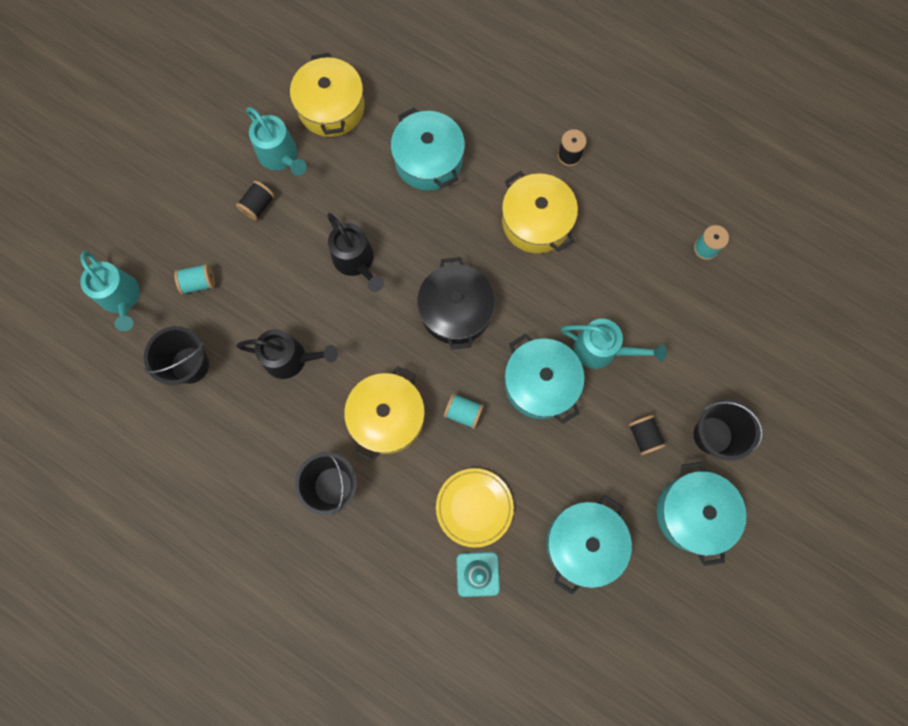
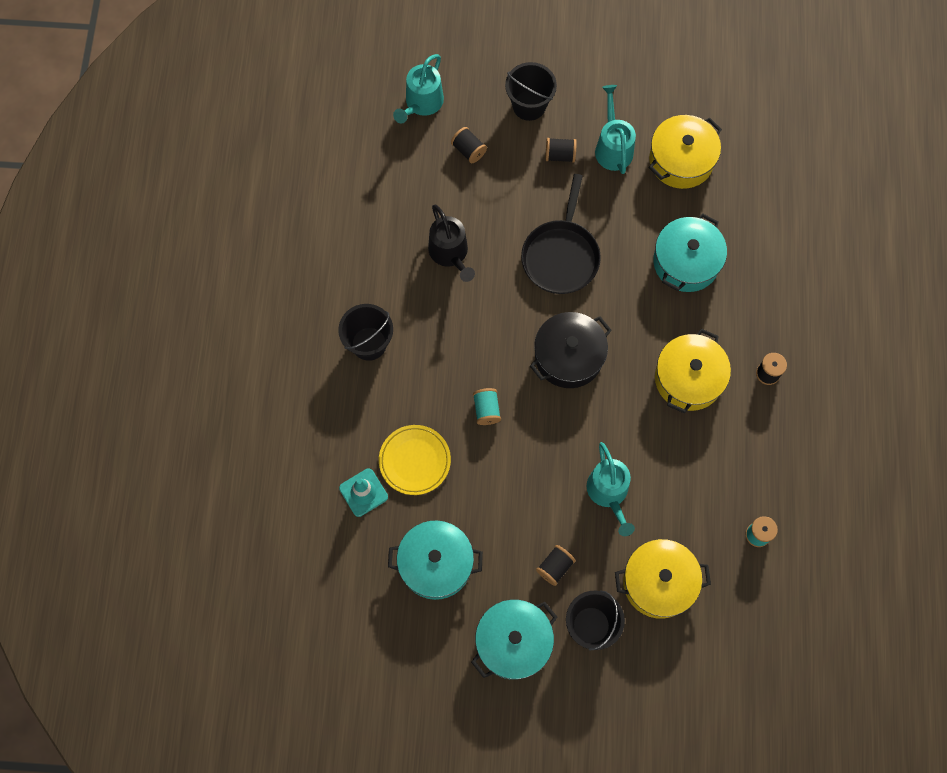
camera: 60 degrees right, 5 degrees down
(190, 365) = (400, 183): black bucket -> black bucket (529, 105)
(199, 283) = (468, 150): turquoise spool -> black spool
(281, 156) = (612, 147): turquoise watering can -> turquoise watering can turned 150 degrees clockwise
(356, 261) = (561, 256): black watering can -> black pan
(387, 417) = (447, 353): yellow pot -> yellow pot (658, 582)
(540, 383) = (548, 458): turquoise pot -> none

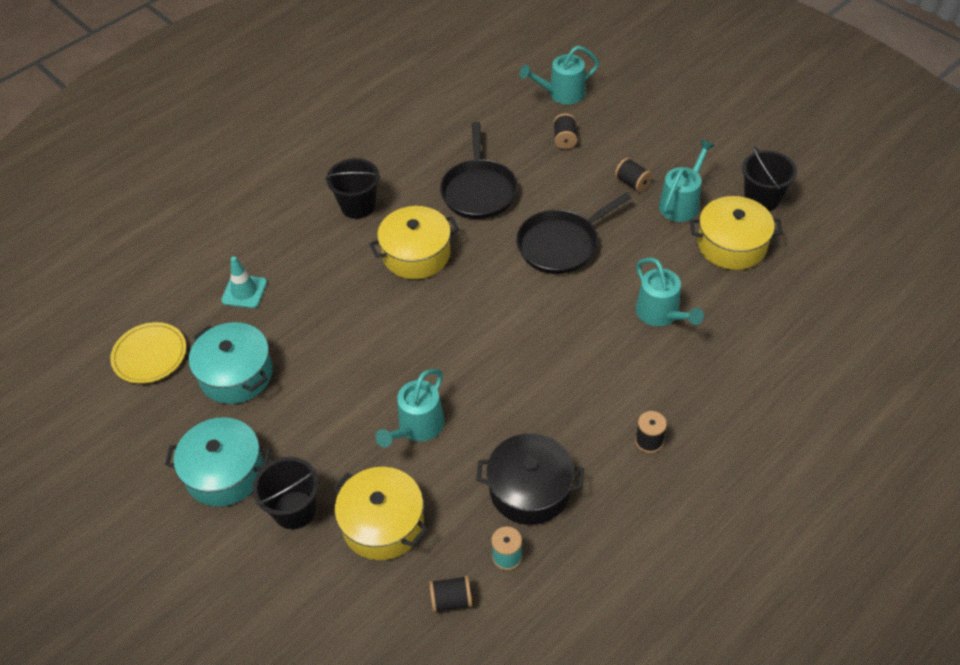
camera: 45 degrees right, 20 degrees down
(415, 461) = (302, 298): yellow plate -> yellow plate (150, 355)
(450, 254) = (479, 191): black watering can -> black pan
(486, 410) = (390, 303): turquoise spool -> none
(529, 105) = (642, 139): black bucket -> black bucket (762, 199)
(555, 567) = (316, 446): black spool -> black spool (451, 600)
(568, 356) = (492, 312): black pot -> black pot (530, 490)
(686, 262) = (661, 314): turquoise pot -> turquoise watering can
(688, 378) = (574, 395): yellow pot -> yellow pot (416, 254)

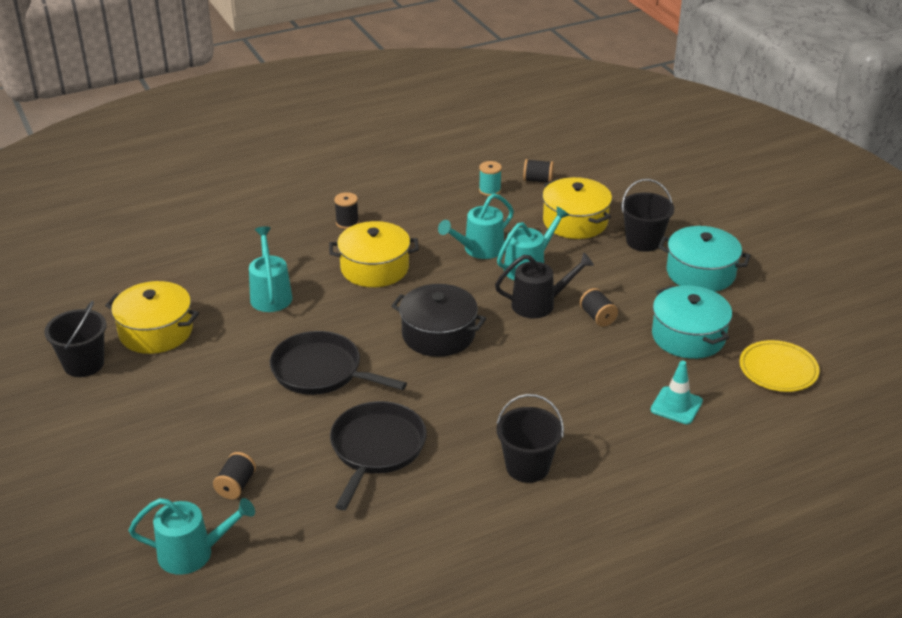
camera: 165 degrees left, 15 degrees down
(392, 376) = (539, 304): none -> black watering can
(416, 254) = (478, 398): yellow pot -> yellow pot (374, 268)
(530, 490) = (455, 217): black pot -> black pot (438, 334)
(561, 244) = (321, 371): black pan -> black pan turned 135 degrees counterclockwise
(632, 183) = (199, 413): black spool -> black spool (597, 317)
(681, 203) = (166, 380): turquoise watering can -> turquoise watering can (479, 250)

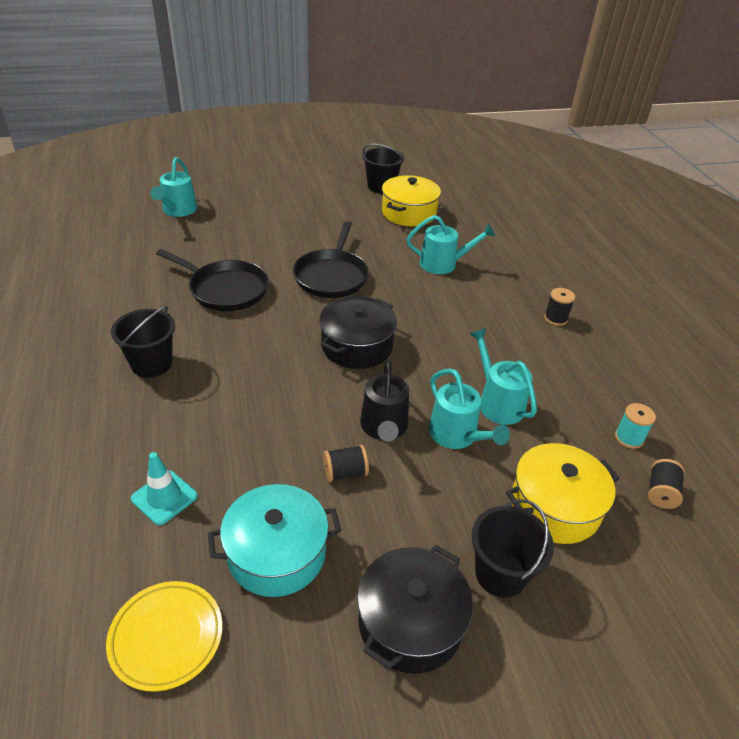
camera: 100 degrees right, 5 degrees up
(236, 486) = (226, 229): black spool -> none
(321, 371) = (332, 276): black pan -> black pan turned 150 degrees clockwise
(374, 268) = (473, 324): yellow pot -> none
(700, 273) = (410, 622): turquoise pot -> black pot

